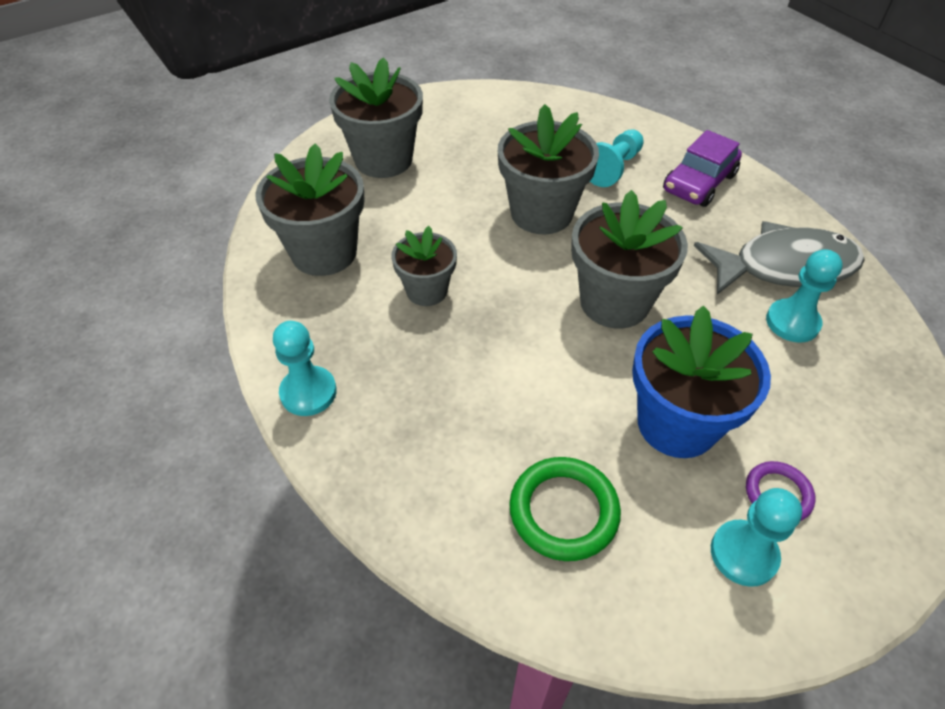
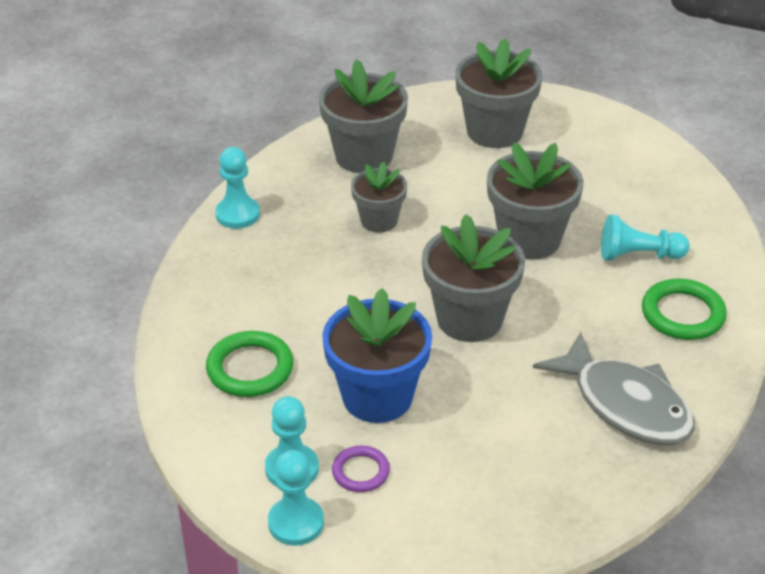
camera: 55 degrees right, 10 degrees down
(699, 183) = (682, 314): purple car -> green ring
(792, 322) = (556, 429): turquoise pawn -> turquoise pawn (296, 523)

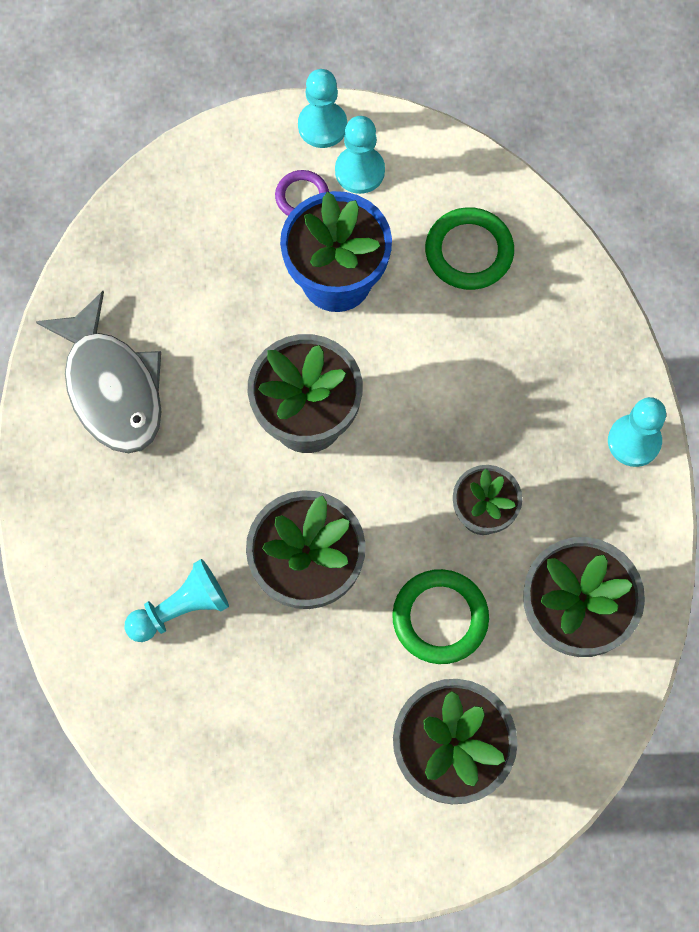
camera: 150 degrees right, 30 degrees up
(625, 404) = (111, 387): grey fish -> grey fish turned 135 degrees counterclockwise
(682, 314) = (101, 539): green ring -> green ring (440, 618)

